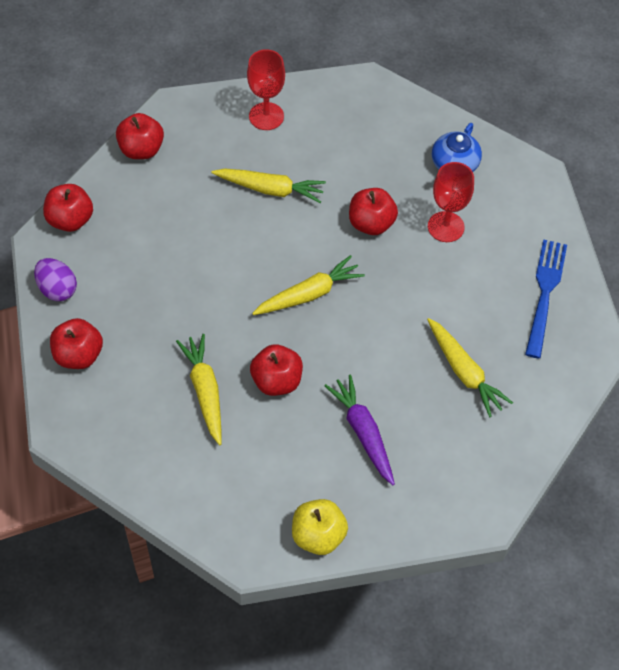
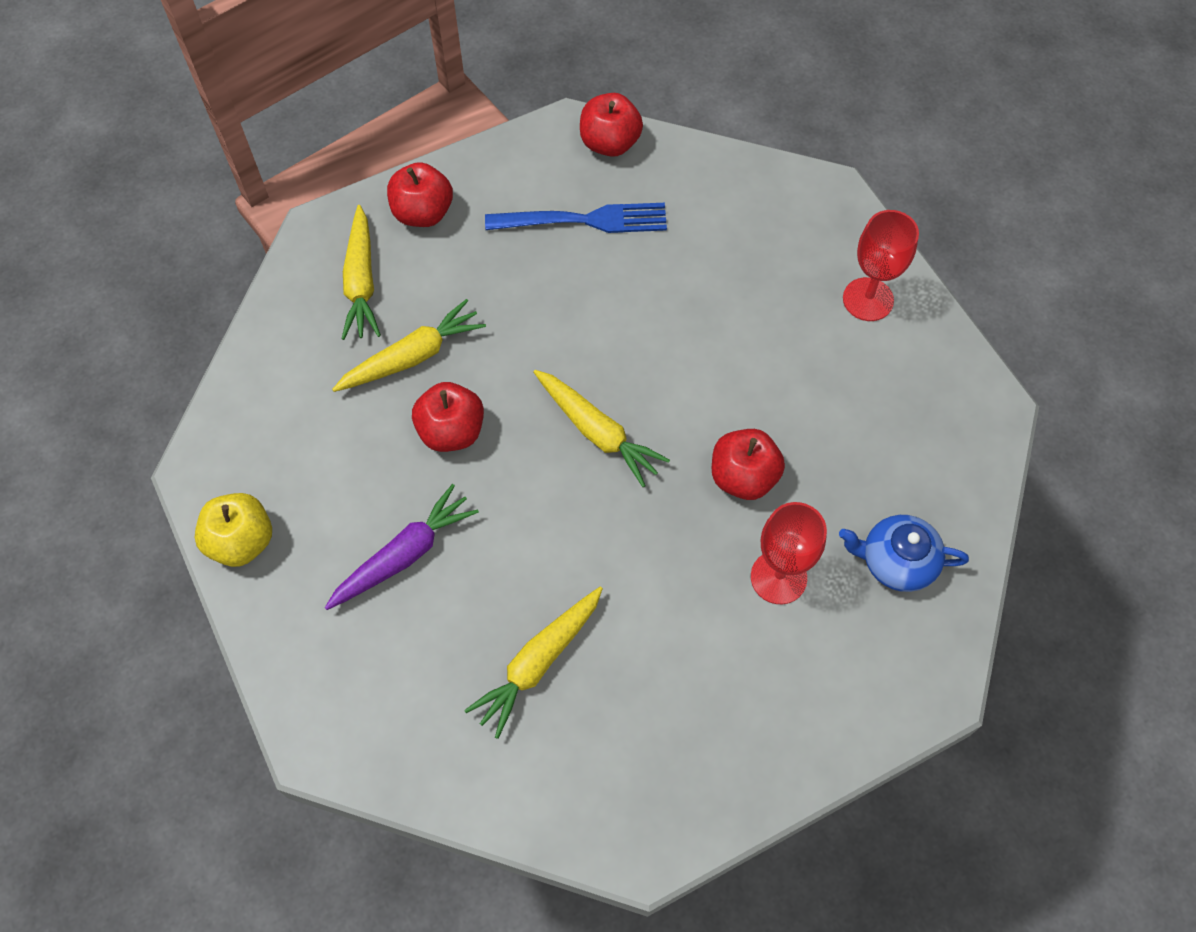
camera: 75 degrees right, 5 degrees up
(57, 289) = (506, 163): purple egg -> none
(141, 149) = (747, 179): red apple -> none
(270, 189) = (748, 339): yellow carrot -> yellow carrot (361, 282)
(545, 293) = (714, 748): blue fork -> blue fork (584, 220)

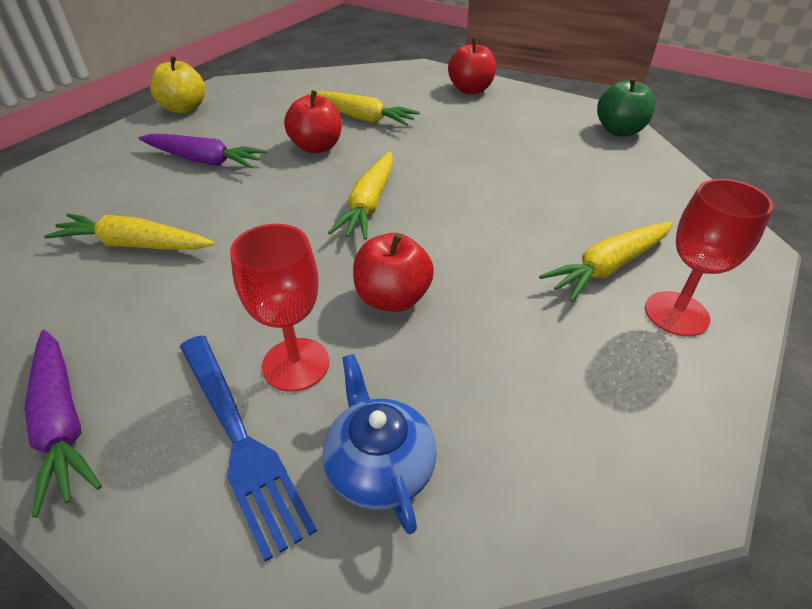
camera: 60 degrees right, 20 degrees down
(361, 282) = (398, 88): yellow carrot -> yellow carrot (608, 267)
(584, 220) = (543, 141): blue fork -> blue fork (239, 439)
(610, 143) = (619, 131): red apple -> green apple
(752, 756) = (62, 423): none -> purple carrot

